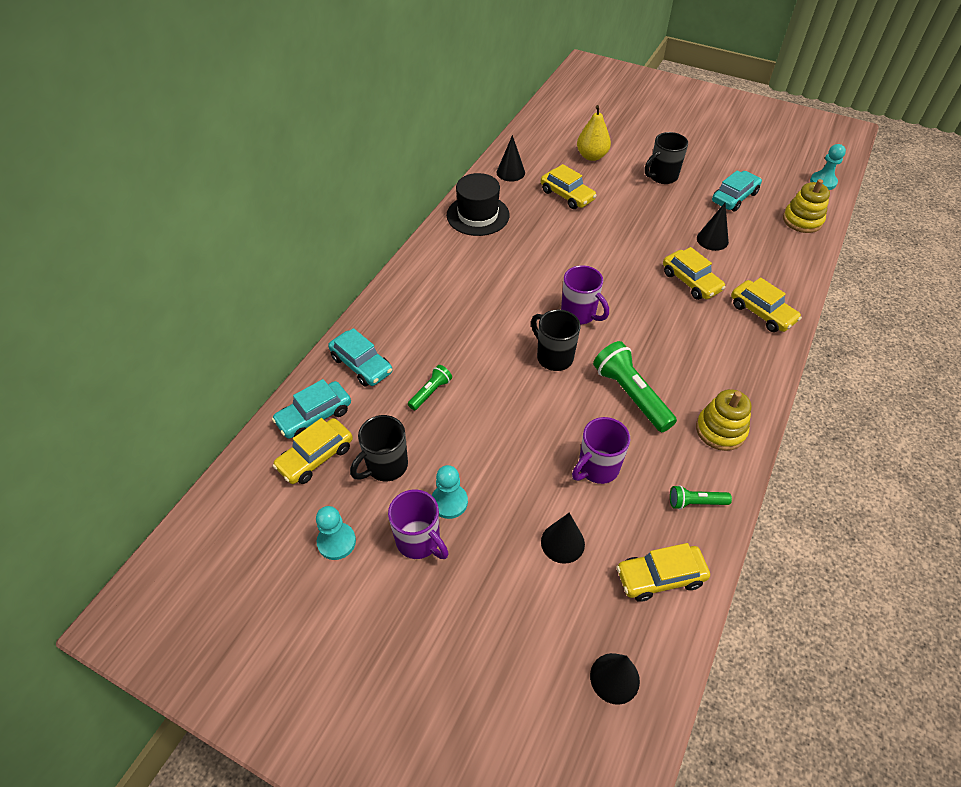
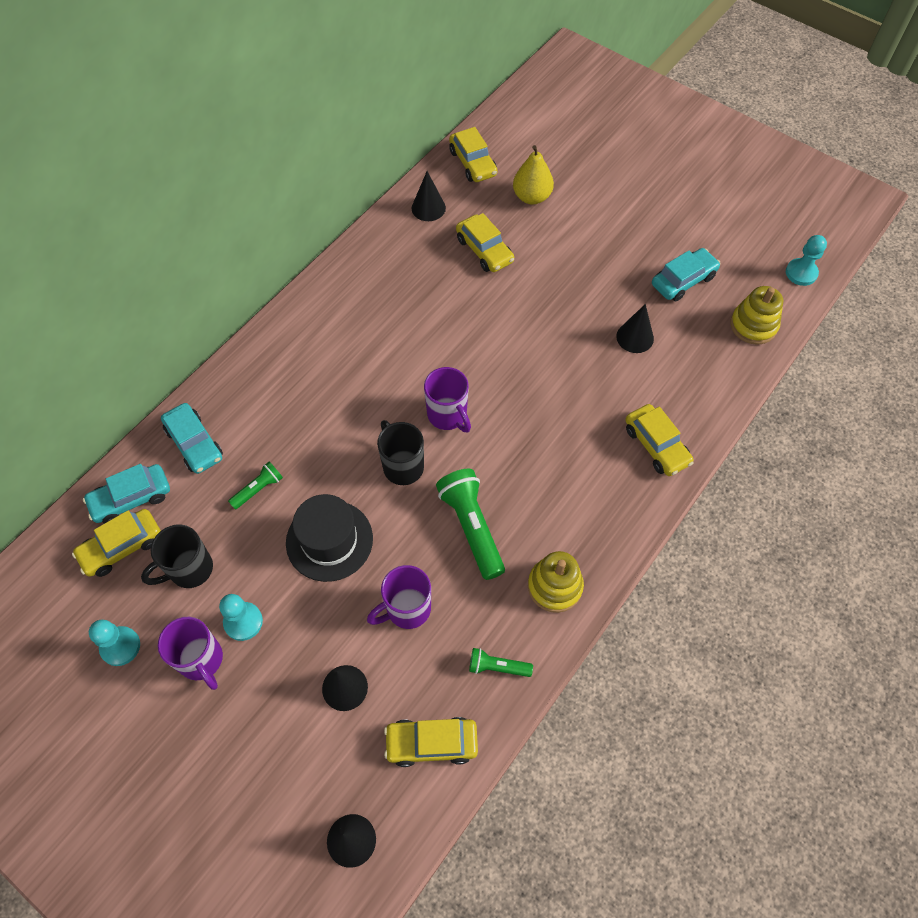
camera: 10 degrees right, 10 degrees up
(478, 215) = (373, 264): black hat -> black hat (329, 540)
(662, 177) = (606, 238): black mug -> none
(691, 281) = (589, 391): yellow car -> yellow car (473, 163)

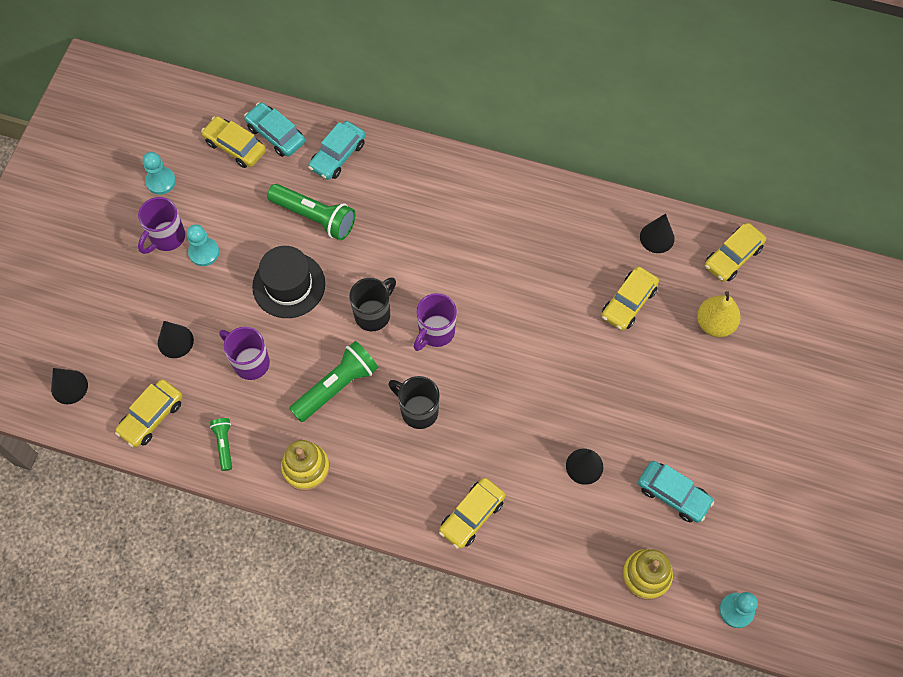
camera: 70 degrees right, 5 degrees up
(189, 570) = (232, 199): black mug -> black mug (418, 410)
(258, 489) = (314, 217): green flashlight -> green flashlight, size x1.88
(431, 743) = (151, 417): yellow car -> yellow car turned 120 degrees counterclockwise

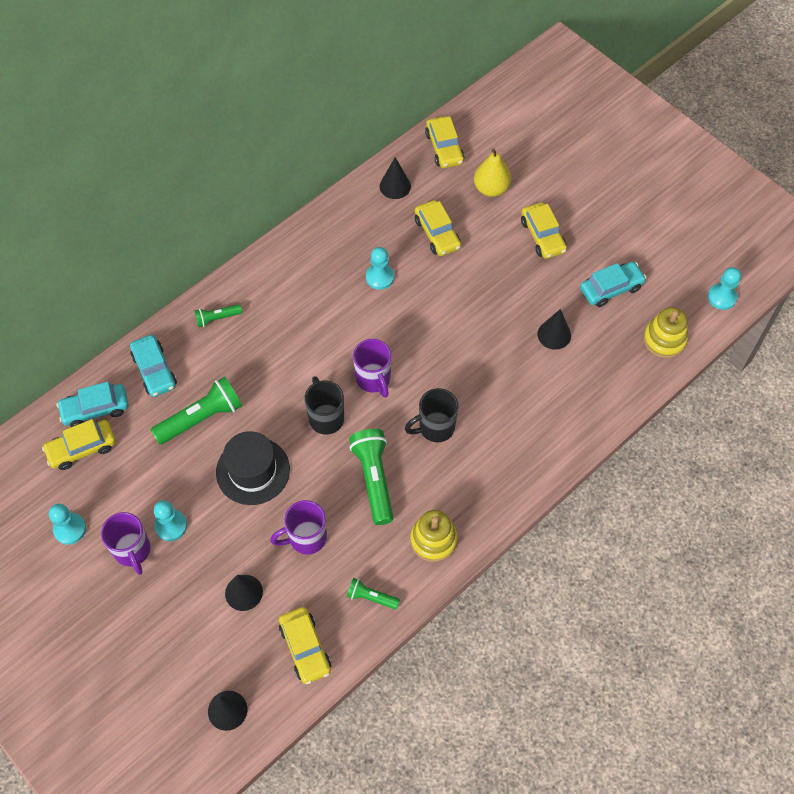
camera: 60 degrees left, 5 degrees down
(418, 173) = (217, 318): none -> green flashlight
(472, 516) = (549, 434): yellow car -> yellow car (542, 236)
(546, 279) = (380, 277): none -> turquoise pawn

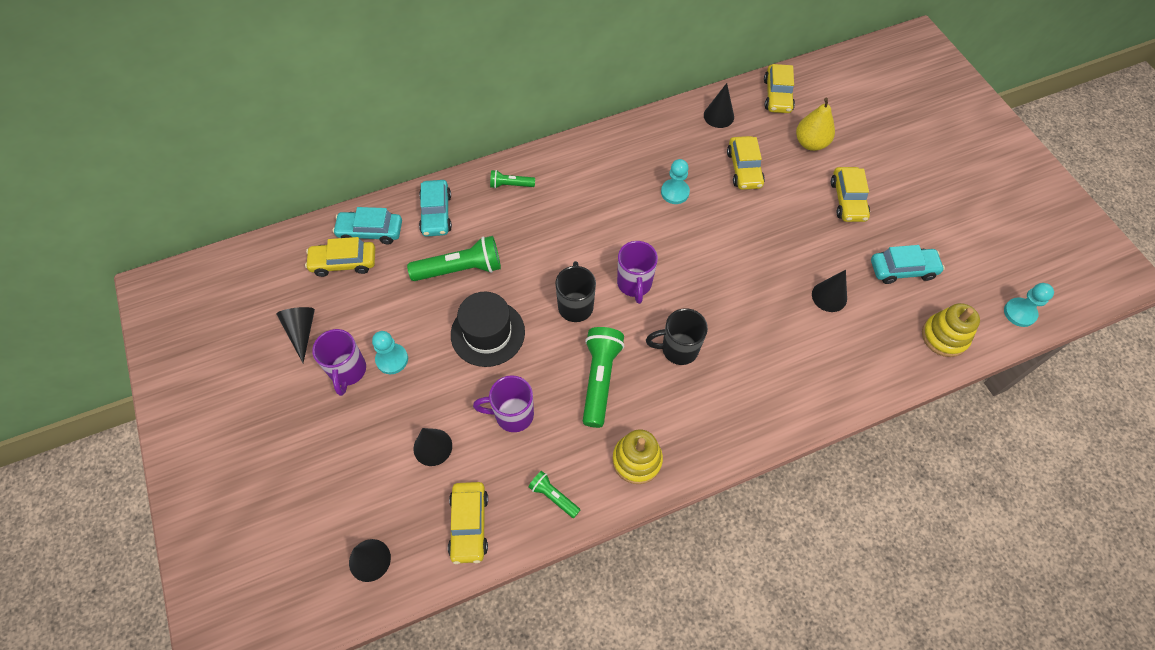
camera: 20 degrees right, 0 degrees up
(70, 529) = (301, 332): turquoise pawn -> black cone

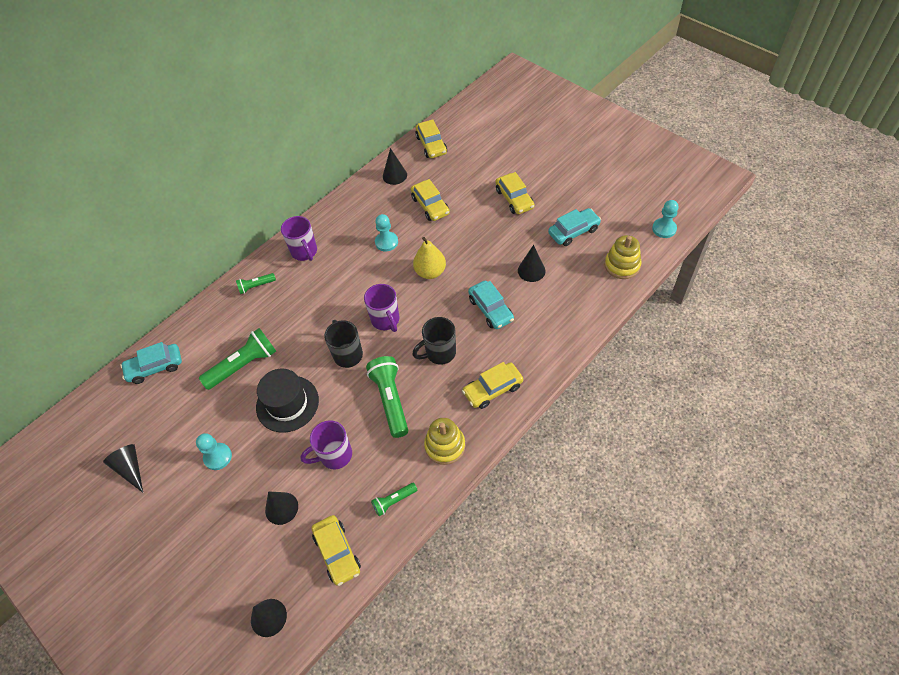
camera: 20 degrees left, 5 degrees down
(344, 262) = (143, 400): yellow car -> yellow car (493, 389)
(348, 371) = (184, 482): purple mug -> purple mug (304, 252)
(436, 214) = (205, 331): turquoise car -> turquoise car (491, 309)
(553, 496) = (394, 501): green flashlight -> green flashlight turned 45 degrees counterclockwise
(810, 143) = (470, 169): yellow pear -> yellow pear (430, 272)

